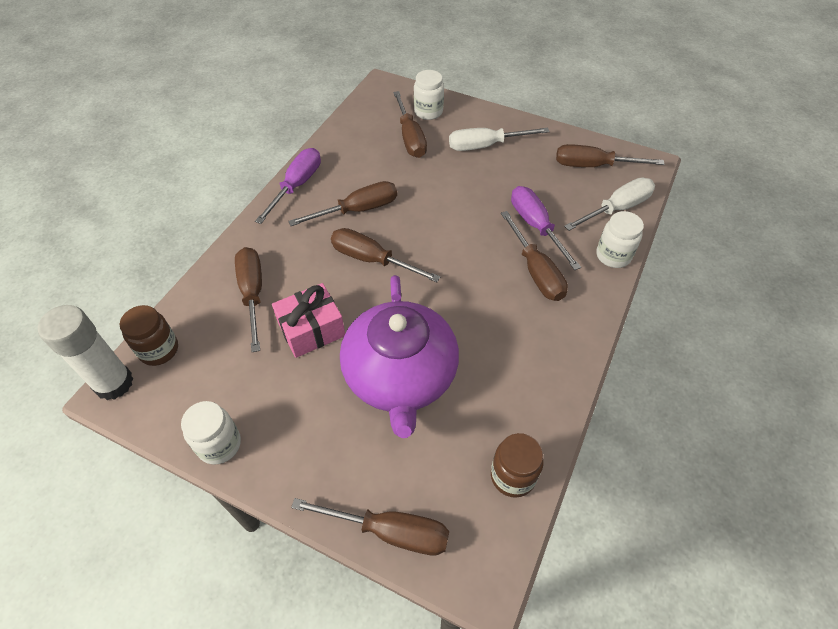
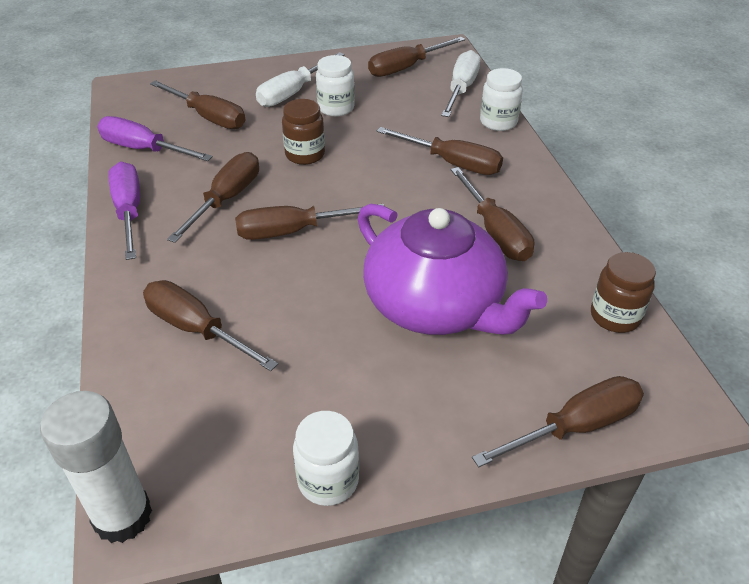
camera: 40 degrees left, 10 degrees down
(159, 350) = (143, 447): brown jar -> brown jar (305, 155)
(311, 329) = (302, 321): pink gift -> none
(428, 112) = (202, 89): white jar -> white jar (336, 108)
(503, 348) = (495, 232): none -> brown screwdriver
(536, 226) = (412, 131): purple screwdriver -> purple screwdriver (143, 149)

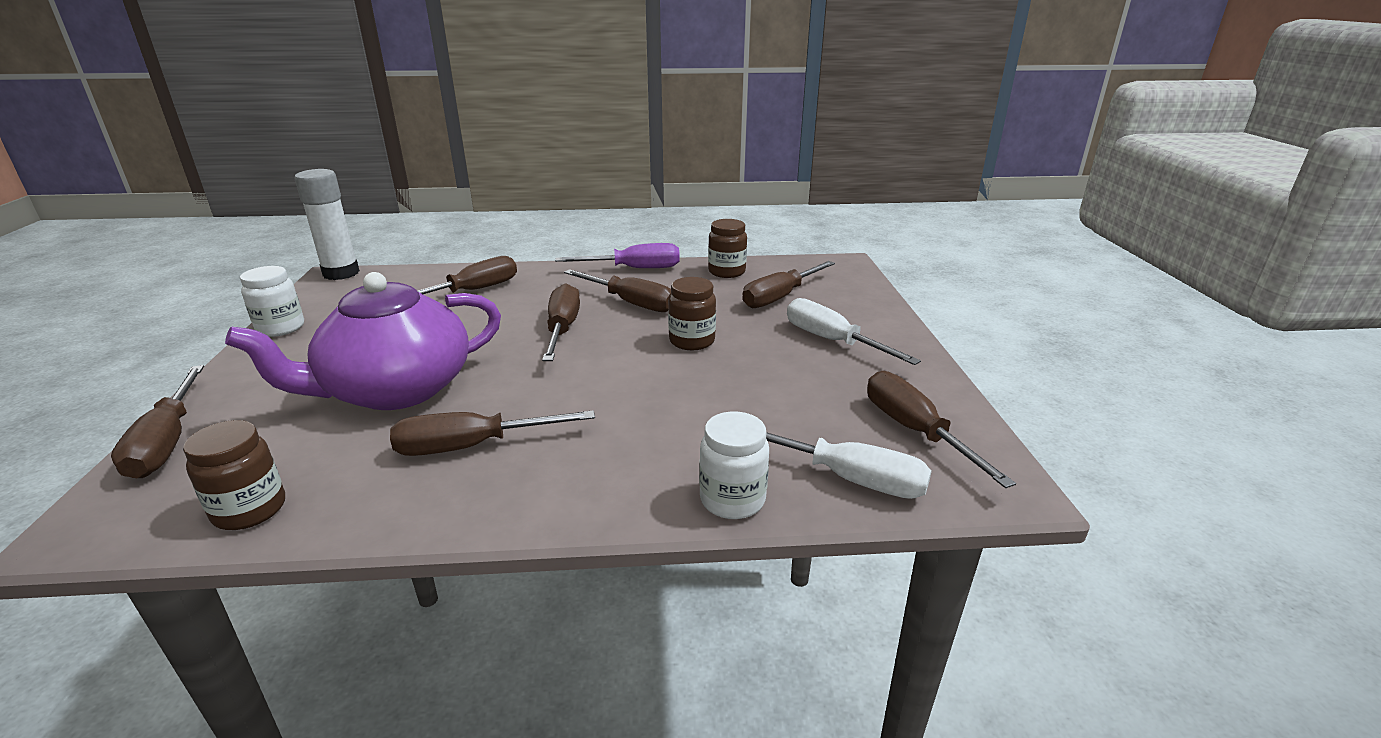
camera: 100 degrees right, 15 degrees down
(143, 149) = (726, 272): purple screwdriver -> brown jar
(336, 108) = (792, 365): white jar -> none
(452, 163) = (634, 436): brown screwdriver -> none

